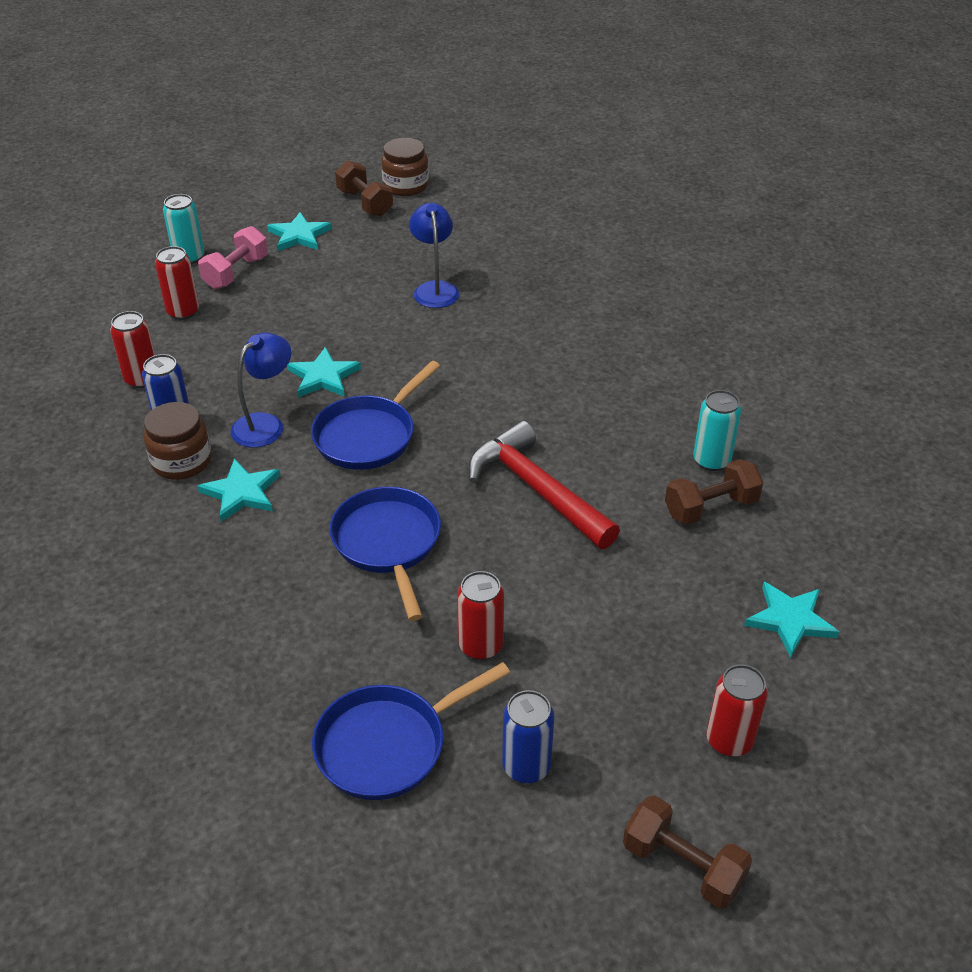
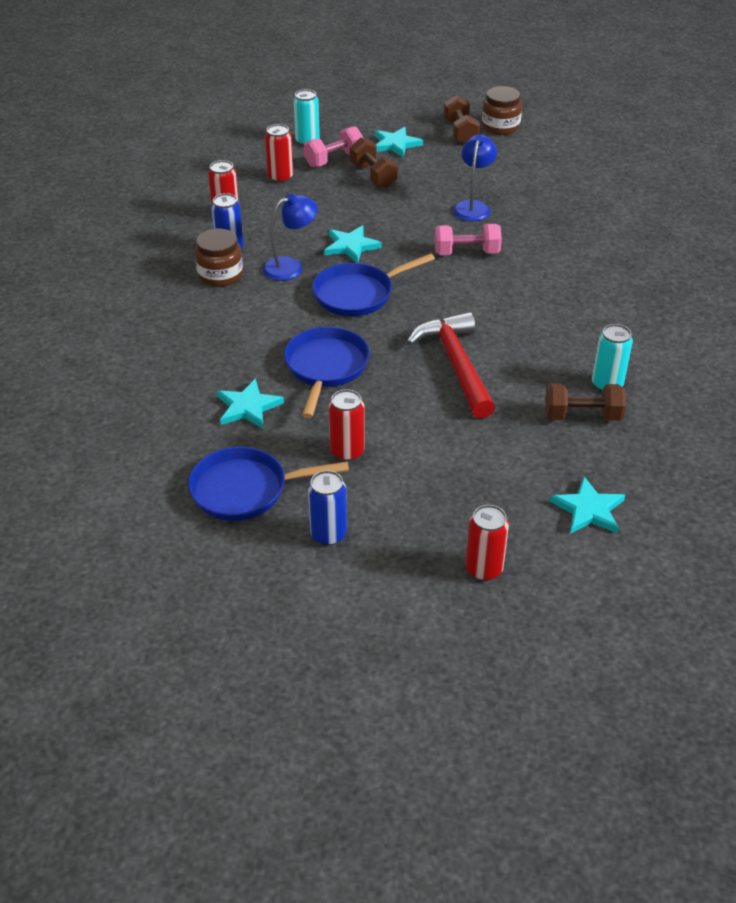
camera: 25 degrees right, 0 degrees up
(241, 492) = (247, 306): turquoise star -> turquoise star (248, 407)
(462, 347) = (466, 253): none -> pink dumbbell
(682, 865) = (394, 631): brown dumbbell -> brown dumbbell (373, 175)

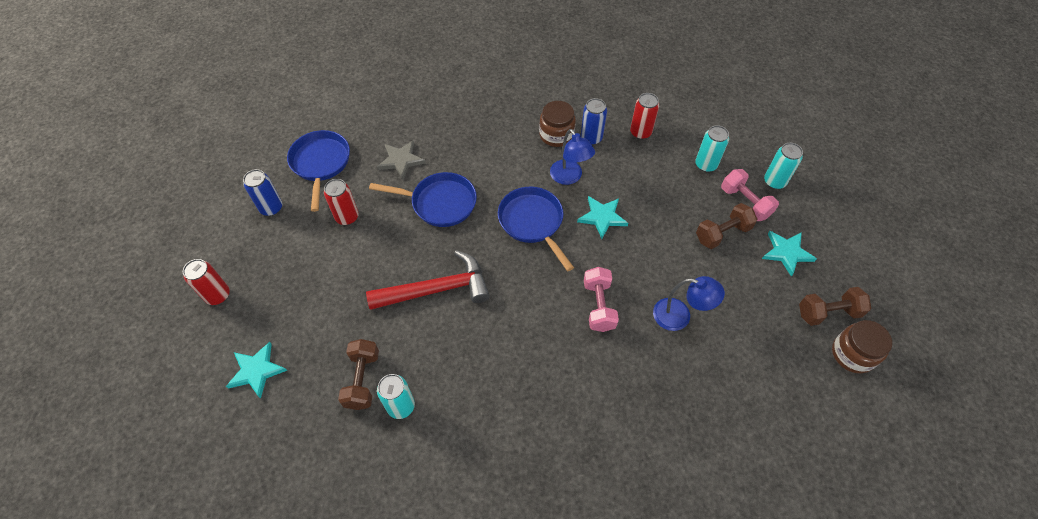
camera: 90 degrees right, 15 degrees up
(248, 407) = (401, 160): turquoise star -> grey star
(280, 177) = (705, 165): red can -> turquoise can

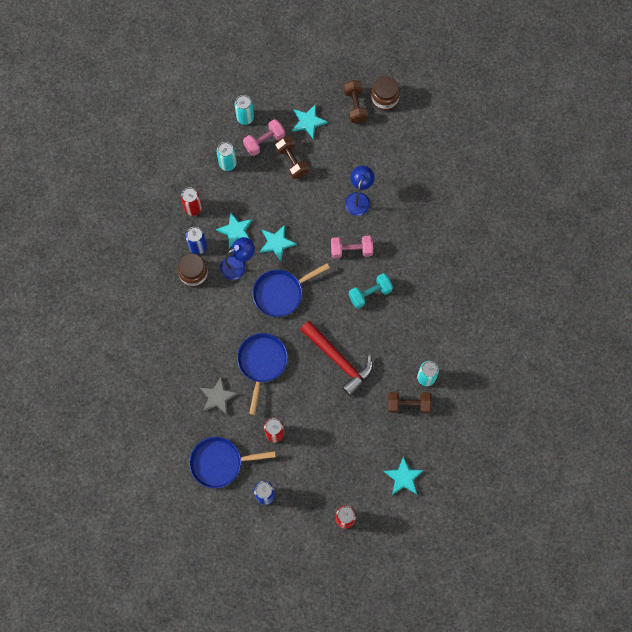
camera: 90 degrees left, 15 degrees up
(437, 289) = (339, 360): red hammer -> red hammer turned 150 degrees clockwise
(533, 329) = (370, 294): none -> turquoise dumbbell
(615, 174) = (235, 231): none -> turquoise star

